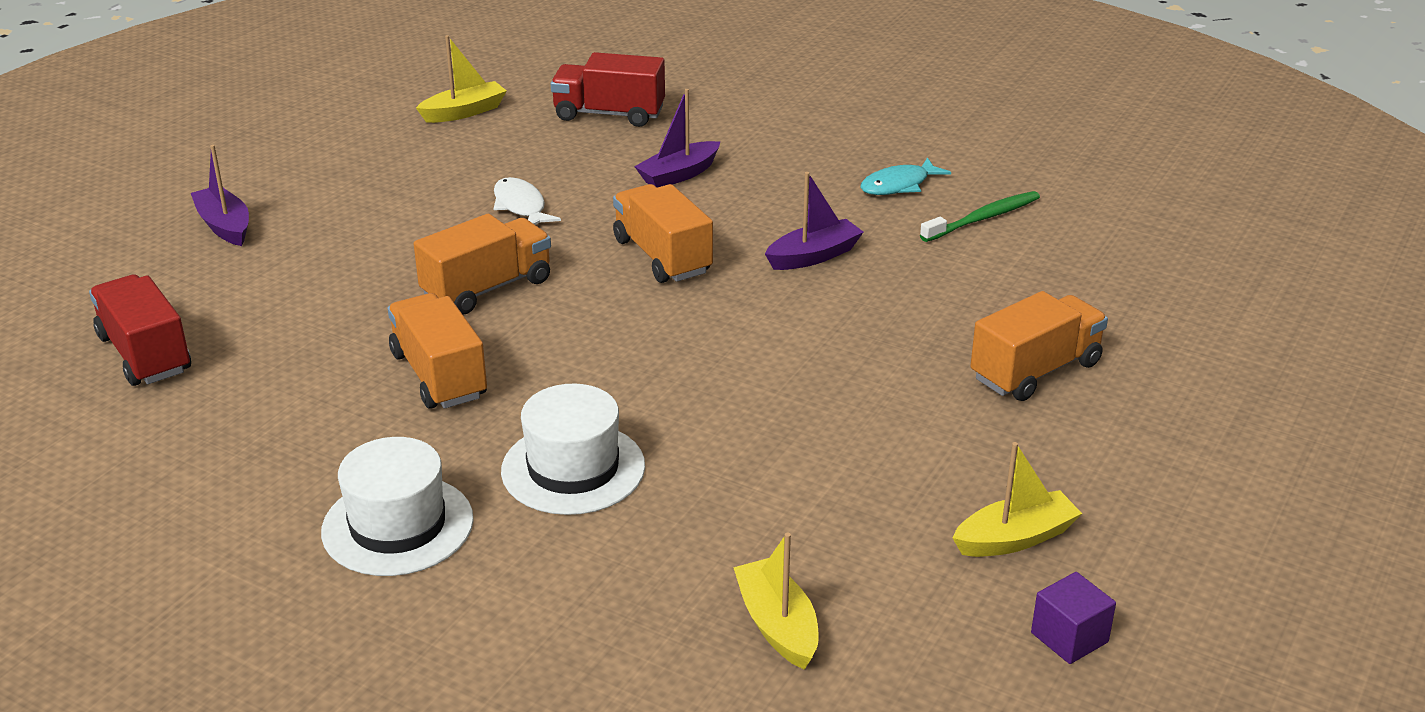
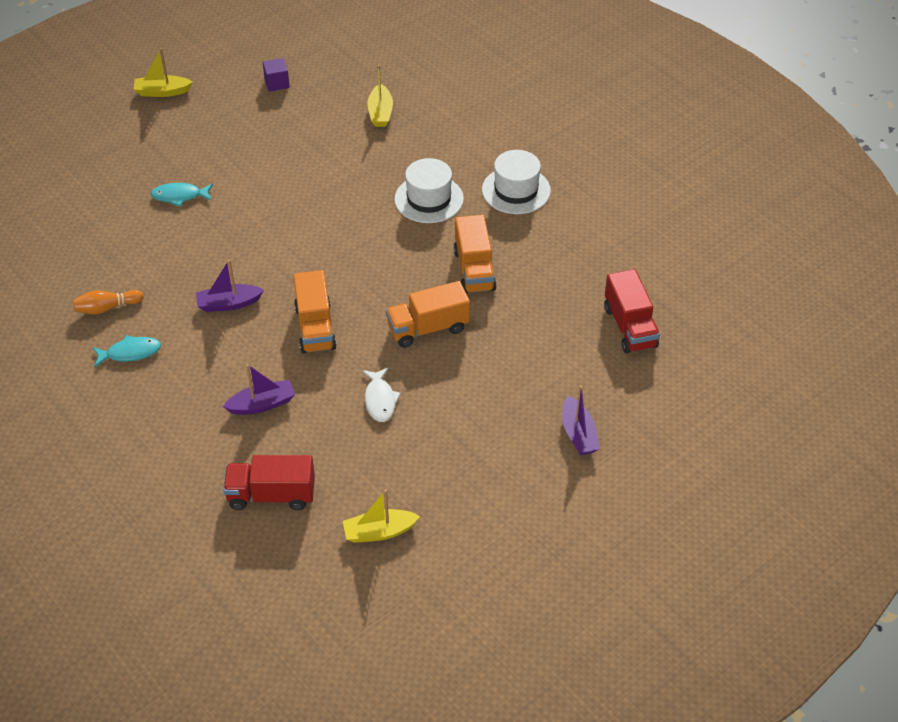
camera: 160 degrees left, 15 degrees up
(609, 114) = (271, 495): red truck -> red truck turned 150 degrees clockwise
(982, 218) = (107, 308): green toothbrush -> orange bowling pin
(1015, 538) = (263, 122): yellow boat -> yellow boat (162, 92)
(1035, 371) = (179, 196): orange truck -> turquoise fish

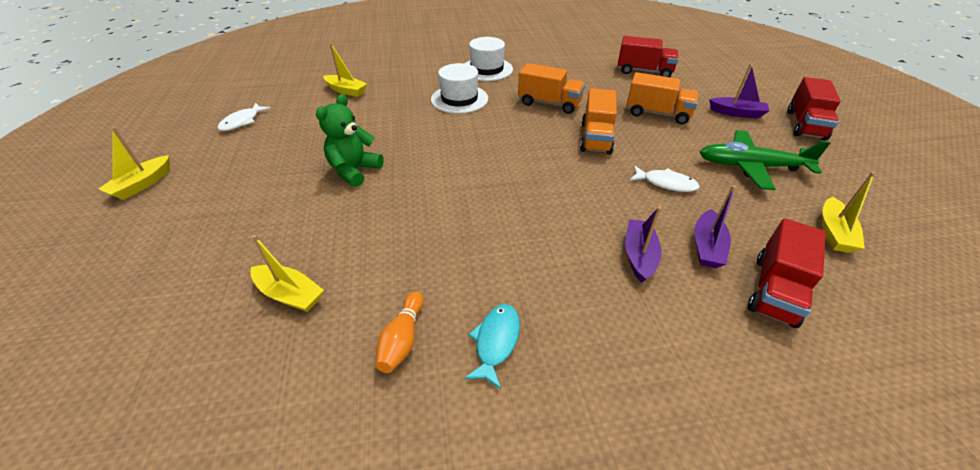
camera: 60 degrees left, 5 degrees down
(111, 236) = (290, 294): none -> yellow boat
(179, 196) = (298, 219): turquoise fish -> none
(228, 304) = (482, 234): purple boat -> purple boat (706, 247)
(257, 192) = (354, 171): none -> green teddy bear
(277, 83) = (242, 122): purple cube -> white fish
(315, 327) = (555, 191): orange truck -> orange truck (657, 114)
(458, 461) = (751, 167): none -> green plane
(596, 500) = (805, 125): none -> red truck

